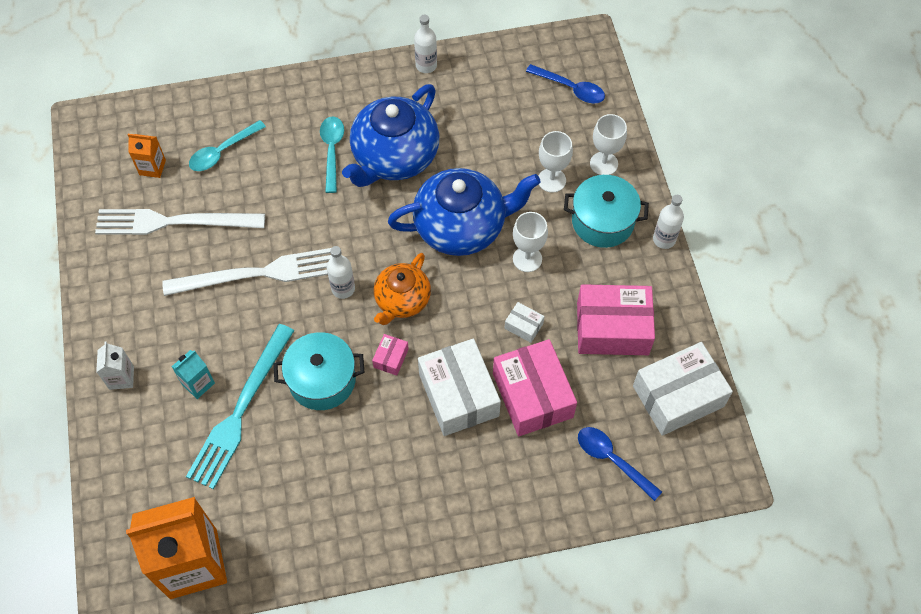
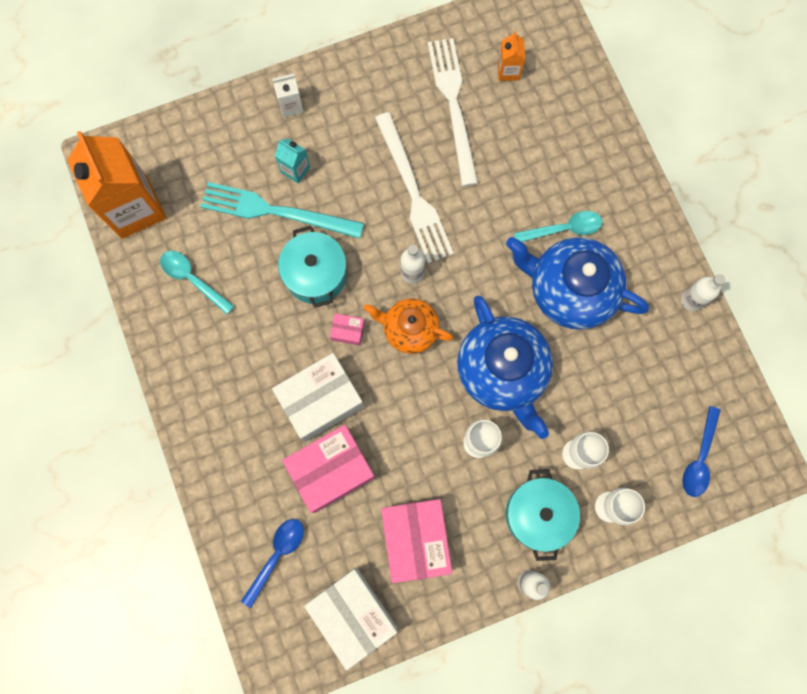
camera: 80 degrees right, 15 degrees up
(222, 151) = (540, 128): turquoise spoon -> turquoise spoon (193, 279)
(523, 326) = (403, 450): white box -> none

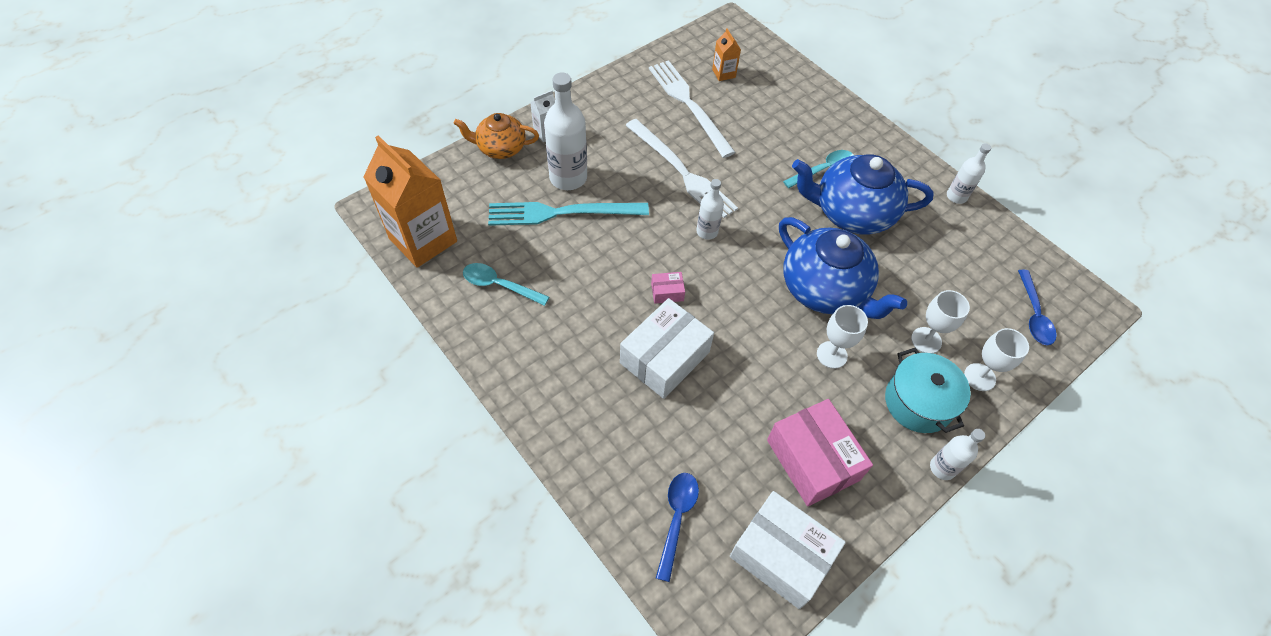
camera: 20 degrees left, 20 degrees down
(295, 169) = (568, 177): turquoise carton -> white bottle
(315, 274) = (618, 253): turquoise pot -> none
(331, 470) = (700, 418): pink box -> none
(409, 329) = (724, 277): orange teapot -> orange teapot (500, 148)

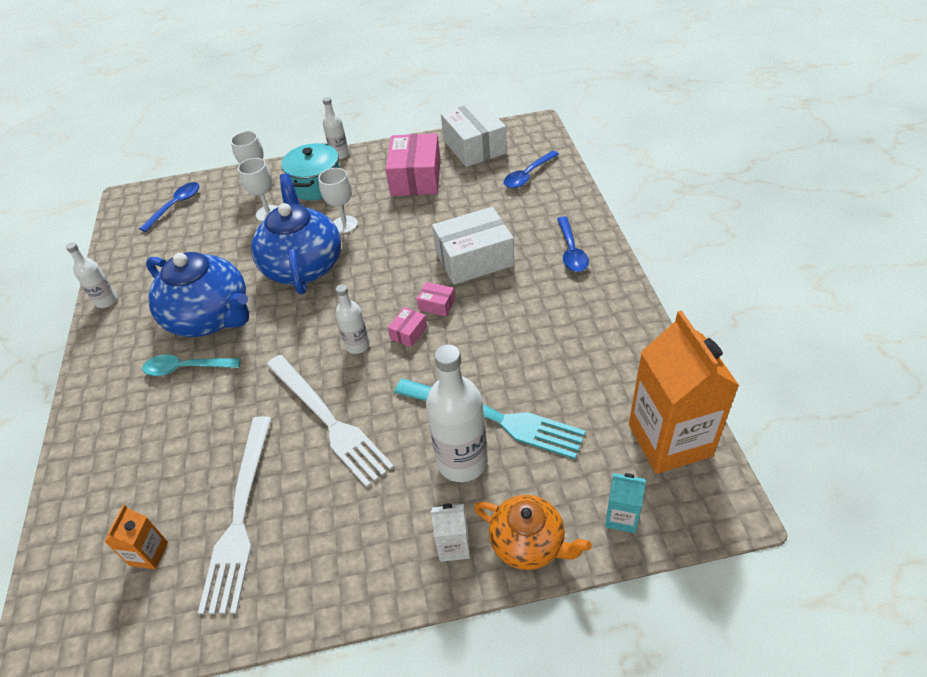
camera: 145 degrees left, 10 degrees down
(446, 181) = (621, 517): none -> turquoise carton
(499, 285) = (596, 361): turquoise spoon -> none
(569, 404) = (571, 251): none -> blue spoon
(673, 257) = (408, 332): none -> pink box
(681, 172) = (328, 420): white fork -> white fork turned 150 degrees clockwise

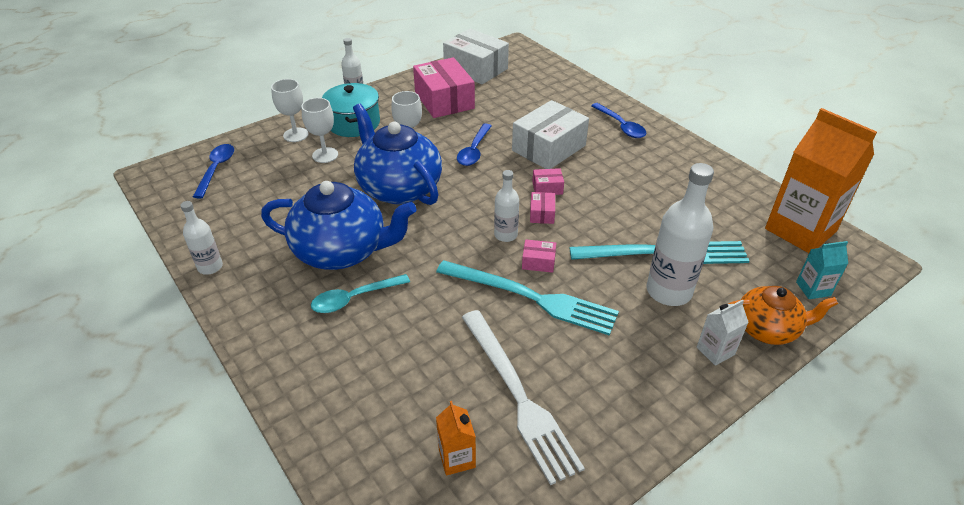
camera: 30 degrees left, 5 degrees down
(328, 420) = (531, 297): white fork -> turquoise fork
(364, 385) = (538, 262): none -> pink box
(528, 175) = (539, 81): blue spoon -> blue spoon (474, 150)

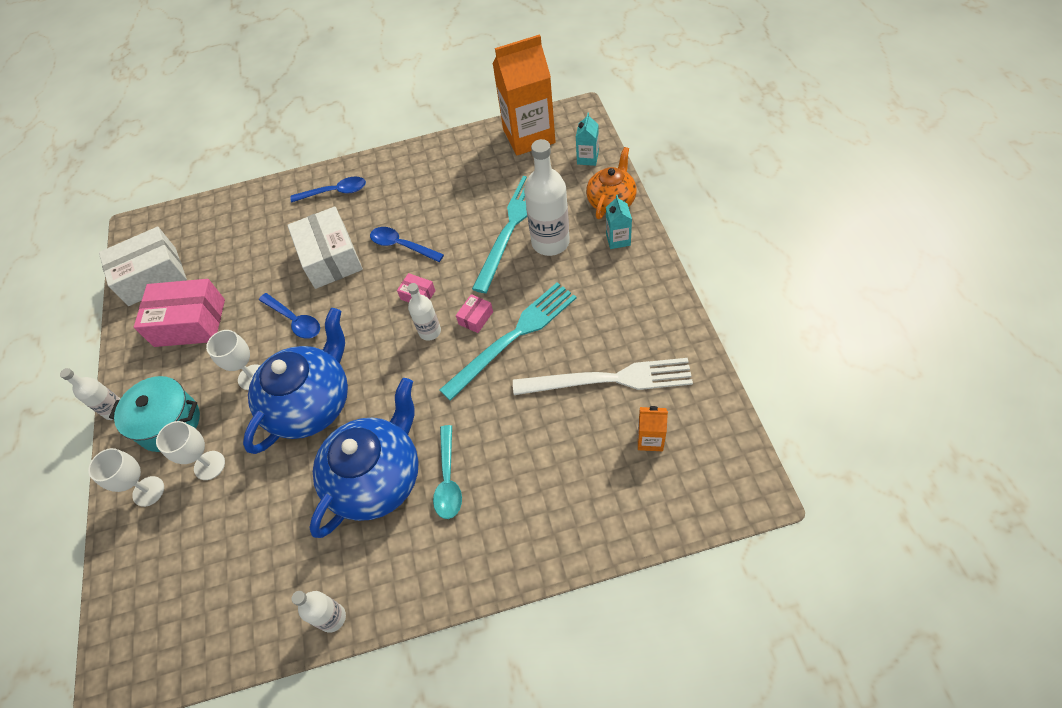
camera: 60 degrees left, 15 degrees up
(216, 169) = (157, 595): blue spoon -> blue spoon (402, 246)
(399, 188) = (312, 404): blue teapot -> blue teapot turned 135 degrees clockwise
(547, 188) = (386, 279): pink box -> none
(715, 351) = (618, 239): white carton -> turquoise carton

